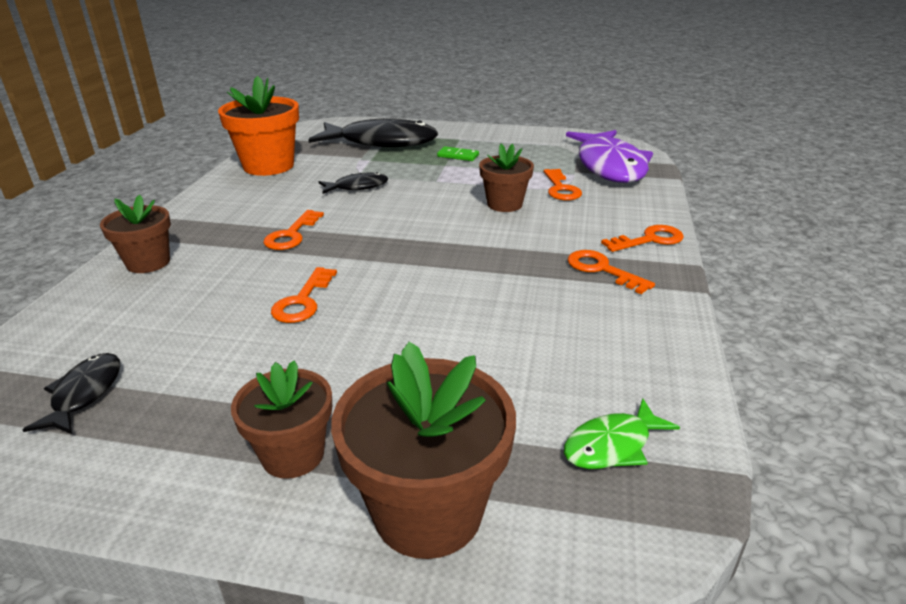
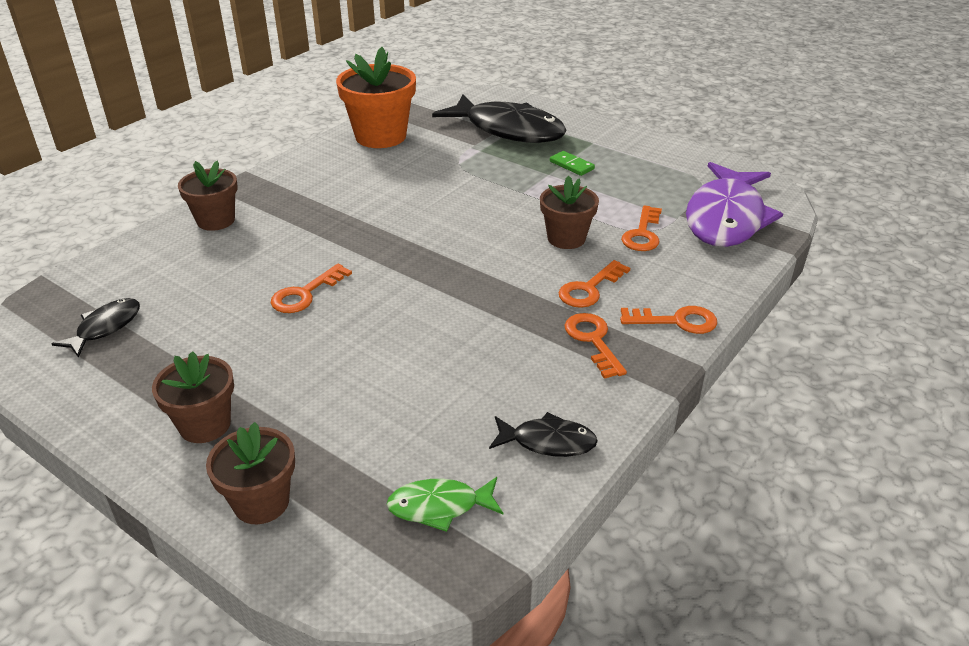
camera: 25 degrees right, 5 degrees up
(291, 235) = (345, 222): orange key -> orange key (589, 289)
(357, 187) = (442, 181): black fish -> black fish (548, 442)
(428, 511) = (261, 502): brown flower pot -> brown flower pot, size x0.62

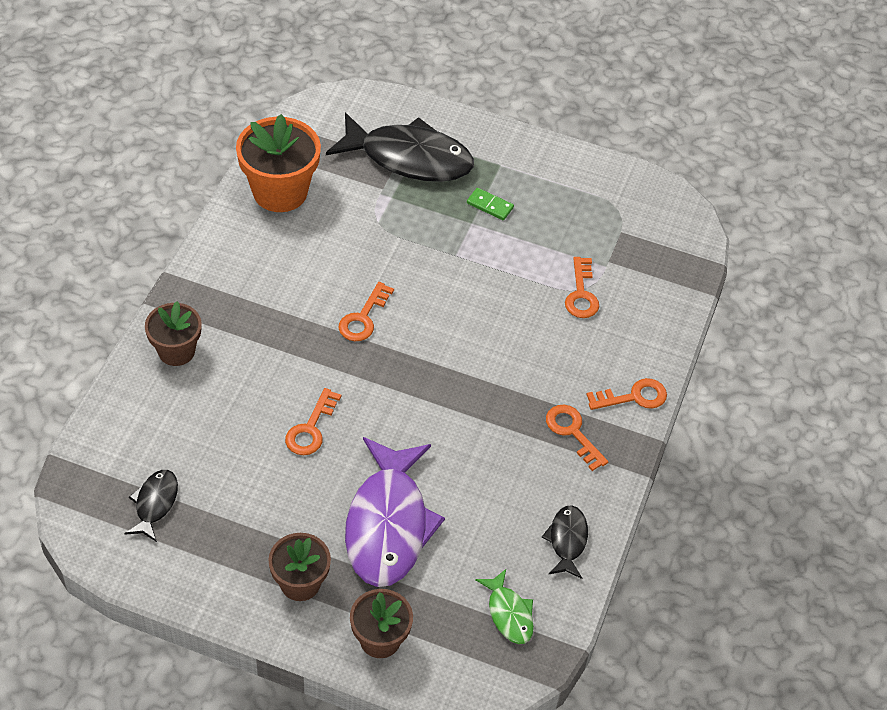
camera: 20 degrees left, 15 degrees up
(439, 507) = (509, 613): green fish -> green fish turned 90 degrees counterclockwise
(548, 442) = (567, 540): black fish -> black fish turned 75 degrees counterclockwise
(566, 238) = (515, 313): brown flower pot -> none
(589, 289) = (553, 373): orange key -> orange key (363, 318)
(726, 218) = (650, 258): purple fish -> purple fish (388, 524)

